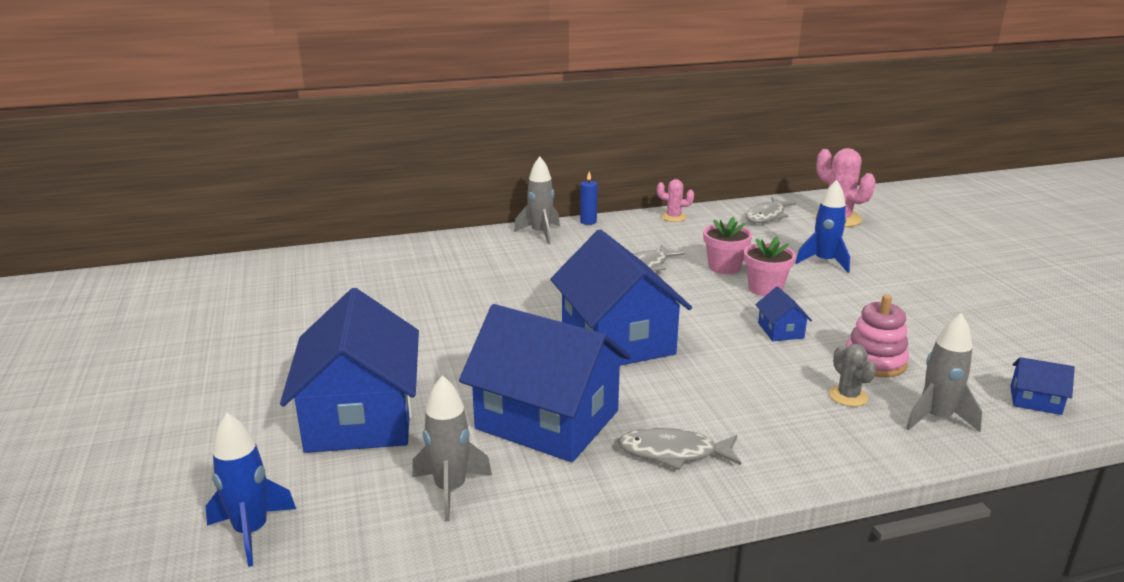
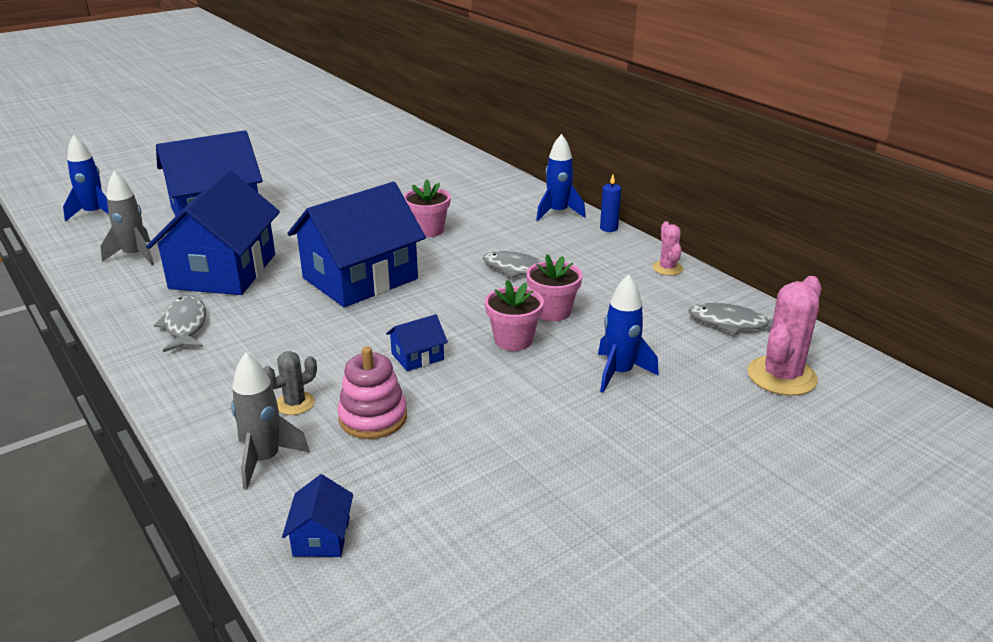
camera: 70 degrees right, 5 degrees up
(530, 292) = (428, 230): none -> pink flower pot
(540, 233) = (558, 213): grey rocket -> blue rocket

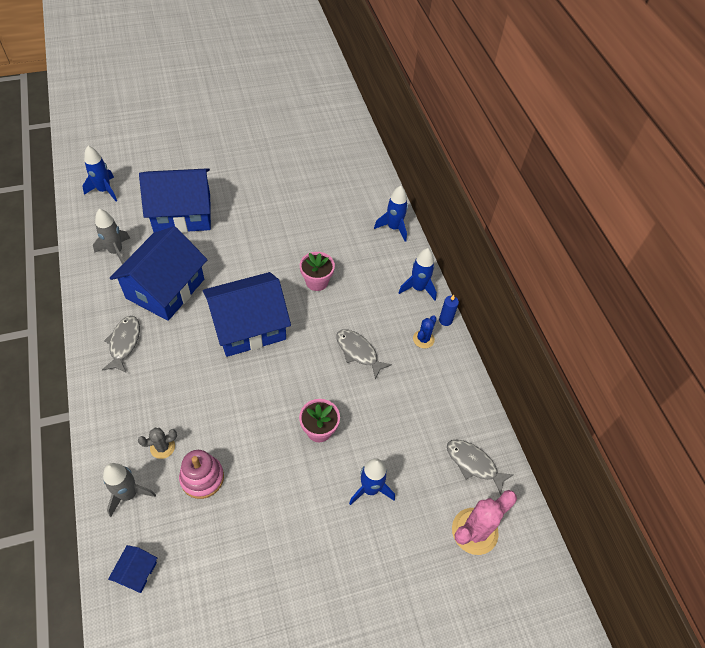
camera: 15 degrees right, 25 degrees up
(417, 356) = (252, 426): blue house -> none
(496, 179) = (394, 228): none -> blue rocket
(552, 311) = (358, 407): pink flower pot -> none
(593, 246) = (423, 339): none -> blue cactus
(667, 268) = (462, 384): pink cactus -> none

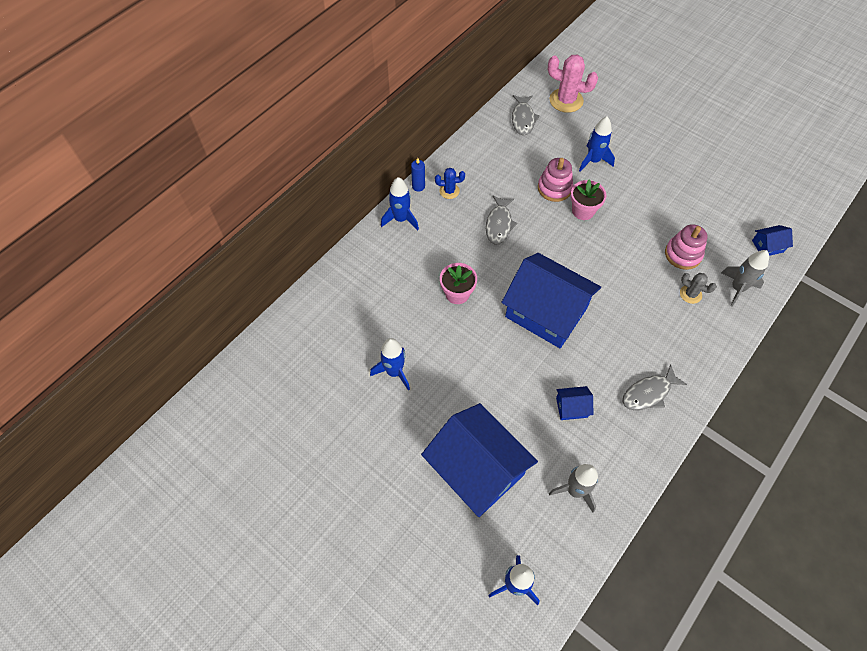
camera: 120 degrees left, 5 degrees up
(165, 288) = (571, 407): blue house -> blue house, size x0.41
(363, 425) = (554, 188): none -> pink stacking toy
(394, 228) = (344, 272): blue rocket -> blue rocket (394, 372)

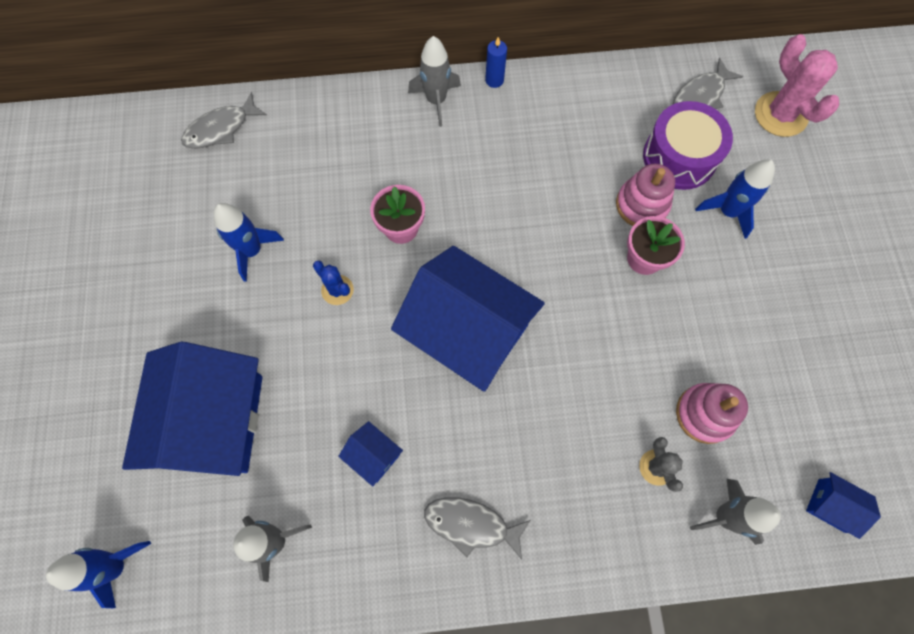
camera: 45 degrees right, 10 degrees up
(401, 219) = (436, 101): blue rocket -> grey rocket
(449, 191) = (520, 112): blue cactus -> blue cactus (337, 290)
(499, 224) = (531, 192): grey fish -> grey fish (221, 129)
(545, 153) = (679, 157): none -> purple drum
(546, 312) = (467, 332): blue house -> blue house turned 45 degrees counterclockwise

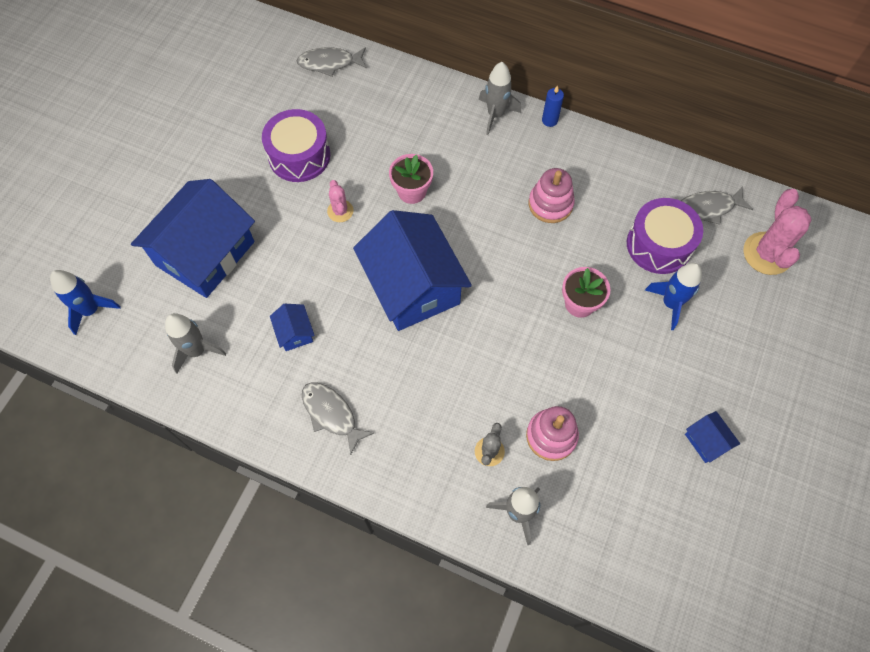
camera: 30 degrees right, 5 degrees down
(252, 251) = (299, 156): blue rocket -> purple drum
(337, 290) = (340, 211): blue cactus -> pink cactus
(642, 205) = (604, 264): pink stacking toy -> pink stacking toy (550, 204)
(831, 505) = (606, 553): blue house -> blue house (706, 441)

